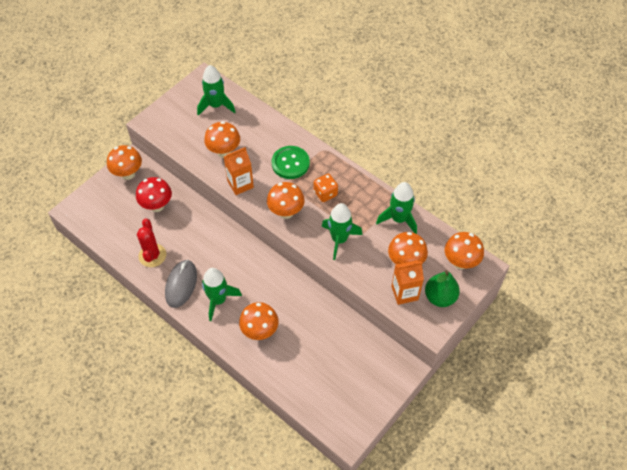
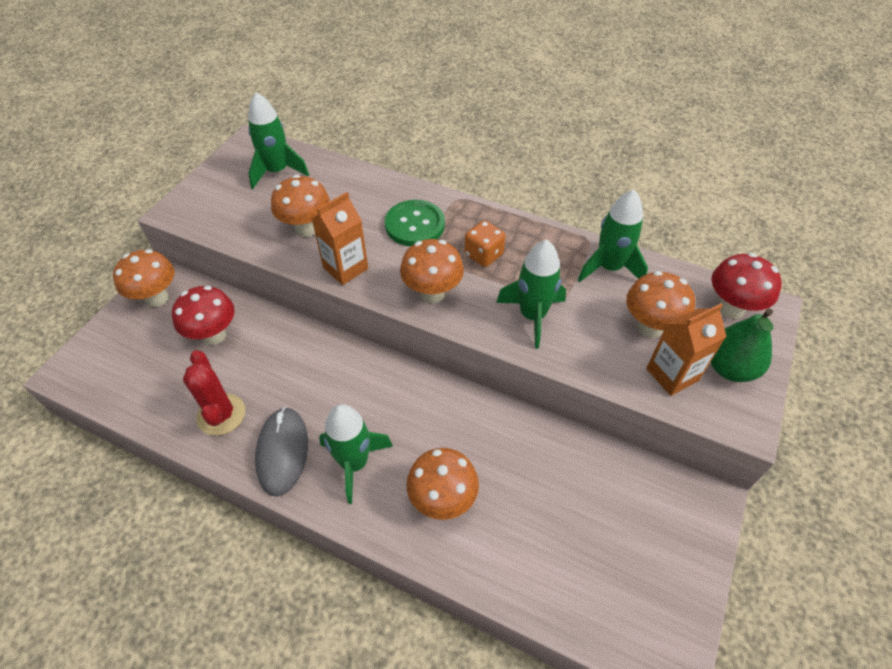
camera: 15 degrees left, 5 degrees down
(460, 262) = (731, 309): orange mushroom -> red mushroom

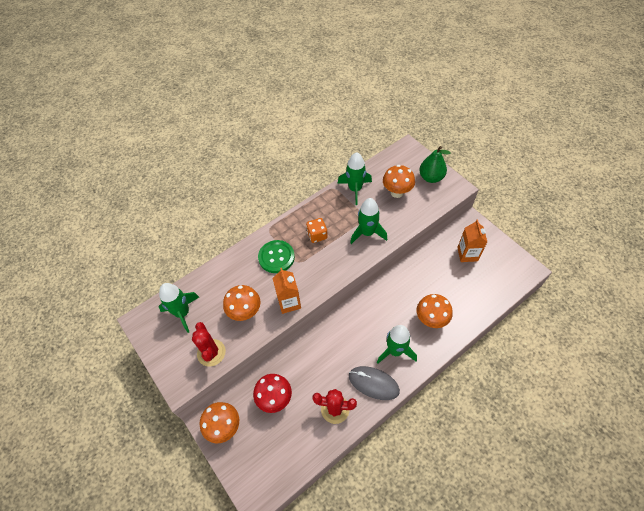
camera: 60 degrees left, 5 degrees up
(231, 220) = (211, 352): none -> red cactus
(432, 293) = (330, 268): orange mushroom -> none
(672, 374) = (425, 198): orange carton -> orange carton (467, 254)
(731, 309) = (402, 159): red mushroom -> none

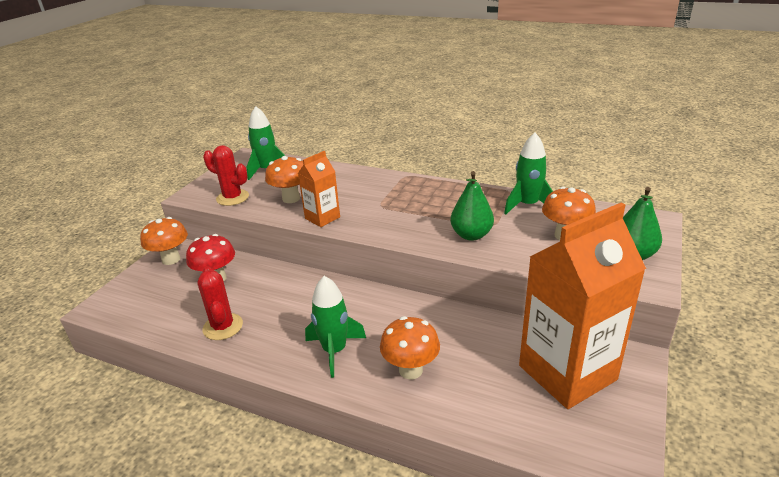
camera: 60 degrees right, 25 degrees down
(211, 352) = (232, 198): red cactus -> red cactus turned 75 degrees clockwise
(276, 257) = (374, 191): green button -> none
(317, 235) = (429, 204): orange dice -> none
(367, 233) = (471, 235): green rocket -> green pear
(373, 383) = (274, 347): grey mouse -> none
(467, 254) = (567, 372): orange carton -> orange carton, size x2.06

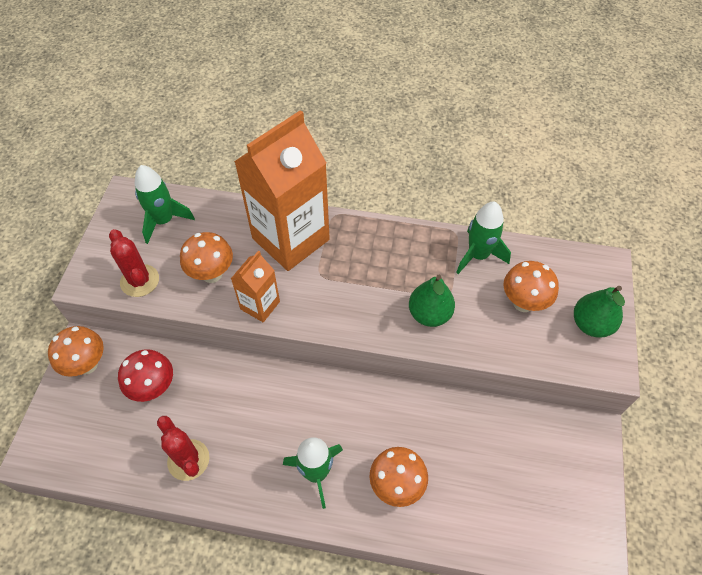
camera: 15 degrees left, 25 degrees up
(232, 198) = (140, 281): red cactus -> red cactus turned 45 degrees clockwise
(567, 372) = (538, 461): orange carton -> orange carton (290, 239)

